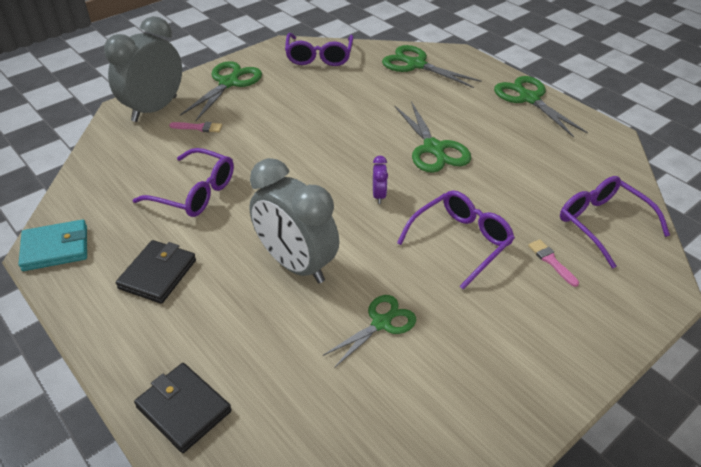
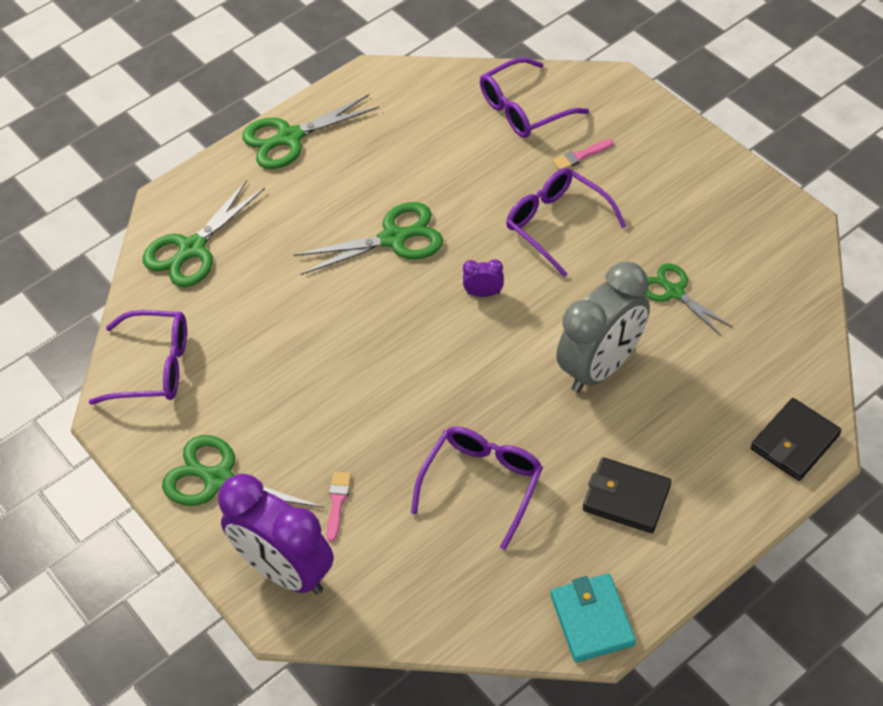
camera: 85 degrees left, 10 degrees up
(154, 109) = (285, 570): grey clock -> purple clock

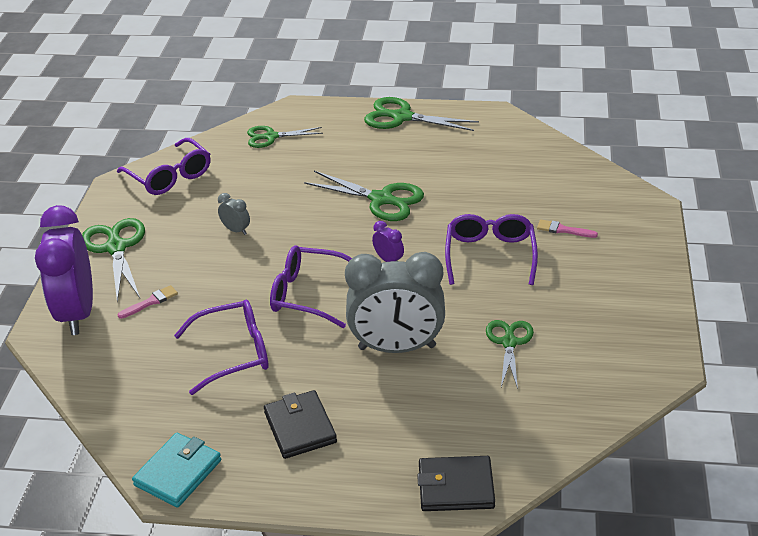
camera: 45 degrees right, 15 degrees down
(192, 249) = (270, 137): green scissors -> green scissors, size x0.66
(307, 371) = (236, 230): none -> grey clock
(523, 109) = (564, 184): purple glasses -> purple glasses (309, 294)

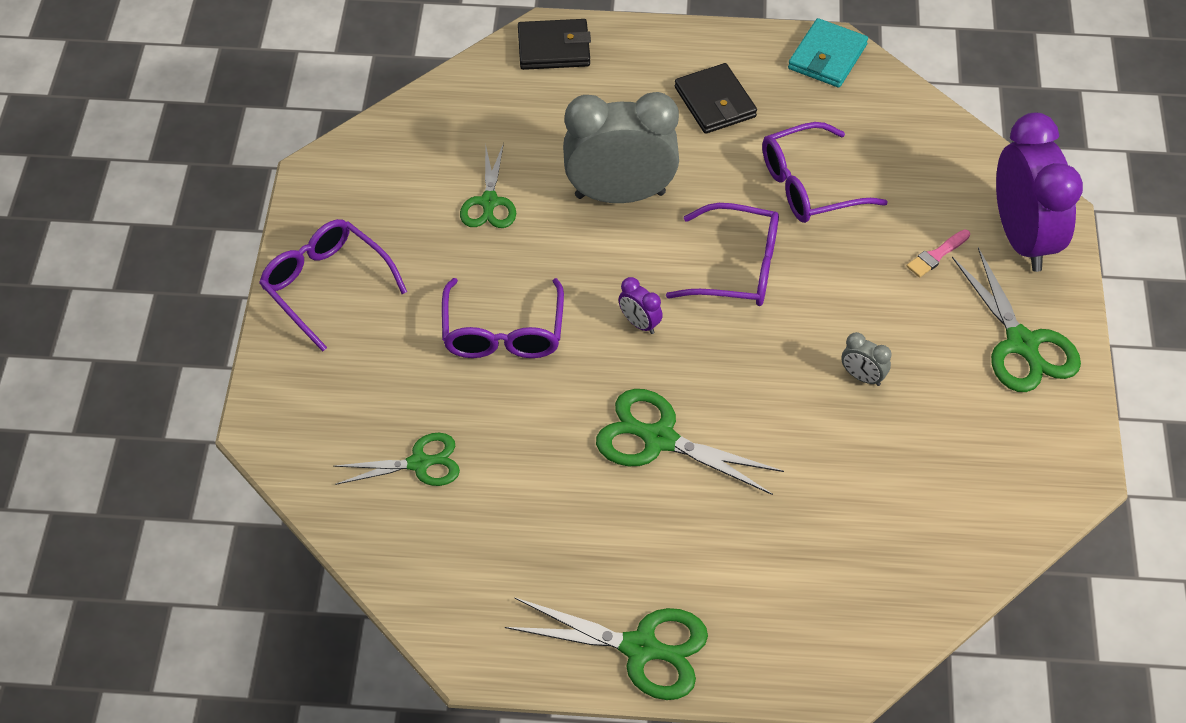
camera: 175 degrees right, 15 degrees up
(170, 176) = (1002, 492): purple glasses -> purple glasses (326, 286)
(270, 137) = (864, 593): green scissors -> green scissors (420, 463)
(563, 230) = (398, 378): pink brush -> none

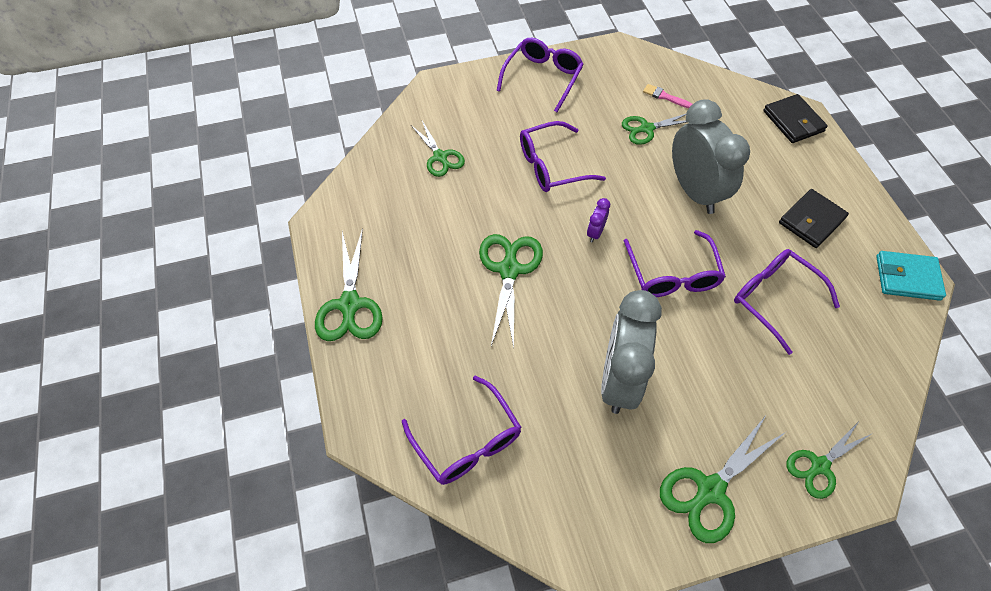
camera: 70 degrees right, 5 degrees up
(862, 377) = (619, 379): grey clock -> grey clock, size x2.48
(892, 561) = (467, 441): none -> purple glasses
(936, 255) = (762, 403): pink brush -> pink brush (664, 96)
(1022, 238) = (819, 466): purple clock -> green scissors

